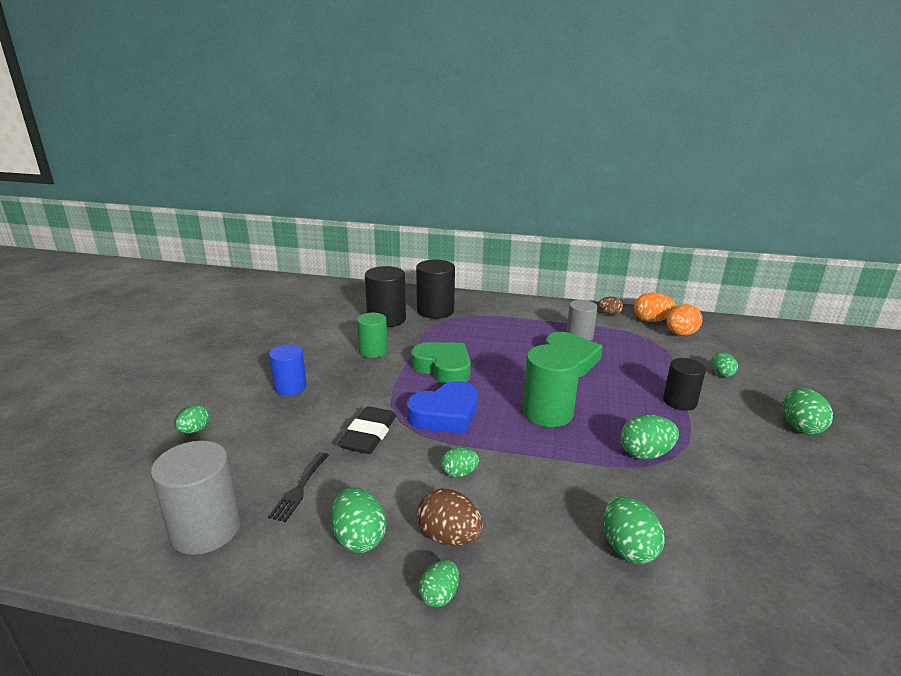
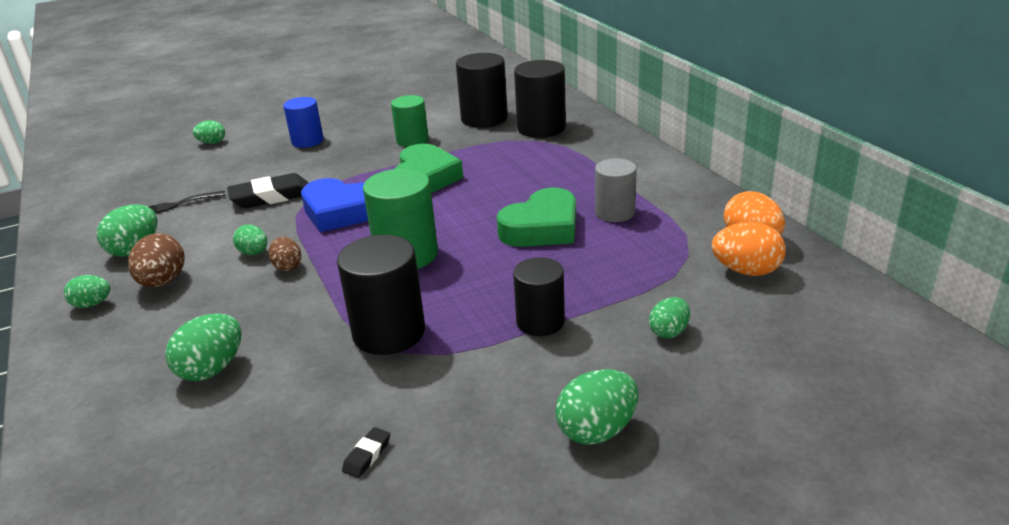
camera: 55 degrees right, 5 degrees up
(205, 529) = (106, 199): grey cylinder -> none
(609, 314) = (717, 208): brown egg -> brown egg (287, 266)
(645, 454) = (389, 332): green egg -> black cylinder
(785, 510) = (367, 455): none -> black eraser

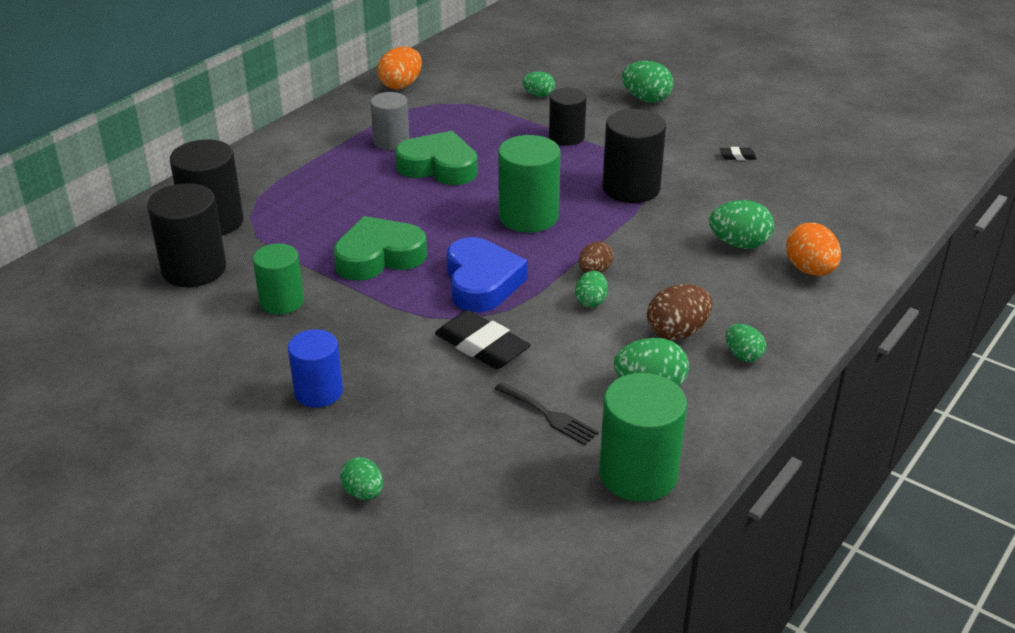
camera: 120 degrees left, 5 degrees up
(83, 222) = (638, 474): none -> green cylinder
(746, 271) = (446, 82): orange egg -> orange egg (810, 270)

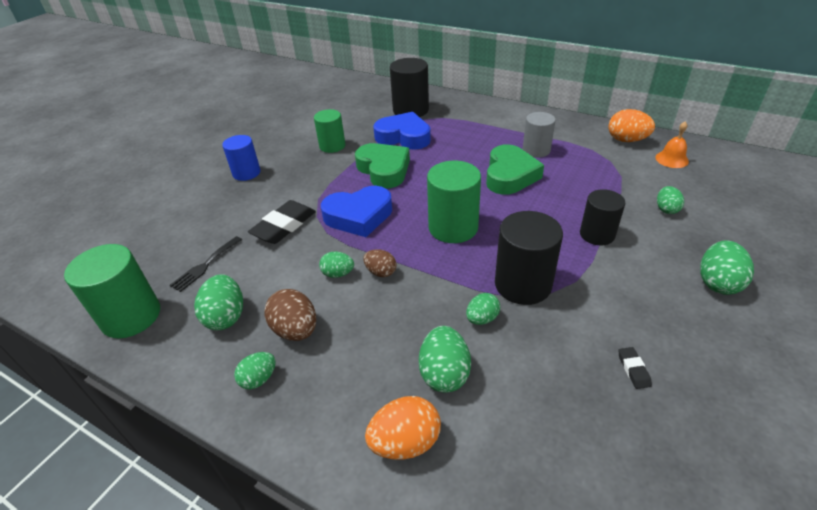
camera: 85 degrees right, 5 degrees up
(194, 269) = (361, 115): black cylinder -> none
(295, 234) = (404, 137): none -> blue heart
(363, 493) = (157, 202): green egg -> green egg (482, 318)
(453, 71) = (671, 159): none -> orange bell

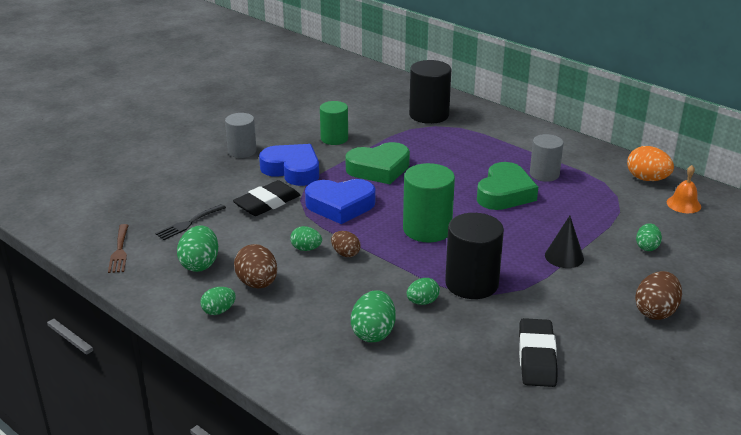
camera: 10 degrees right, 10 degrees down
(131, 316) = (119, 251): green cylinder -> brown fork
(246, 173) = (242, 151): blue cylinder -> grey cylinder
(384, 170) = (379, 169): green heart -> green heart turned 90 degrees clockwise
(404, 137) = (411, 141): blue heart -> blue heart (292, 170)
(405, 442) = (324, 369): orange egg -> none
(597, 234) = (564, 256): black cylinder -> black cone
(633, 369) = (536, 357): black eraser -> black eraser, size x2.22
(717, 283) = (655, 312): green egg -> brown egg

